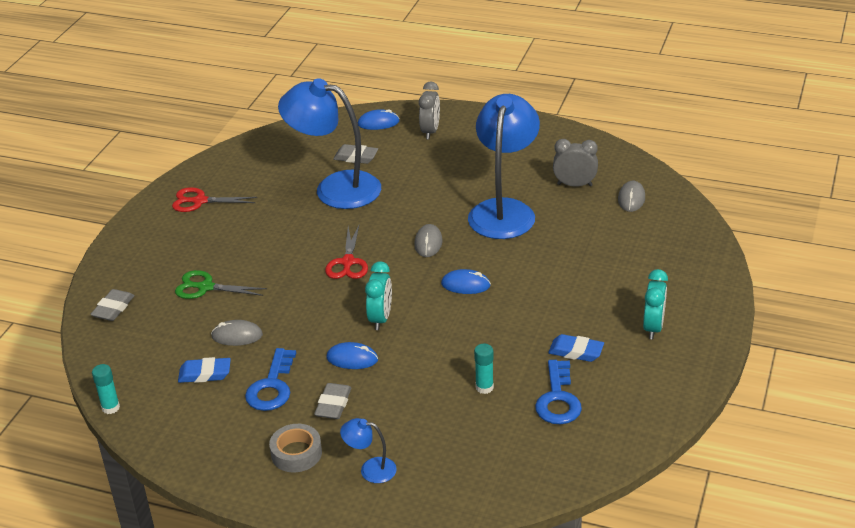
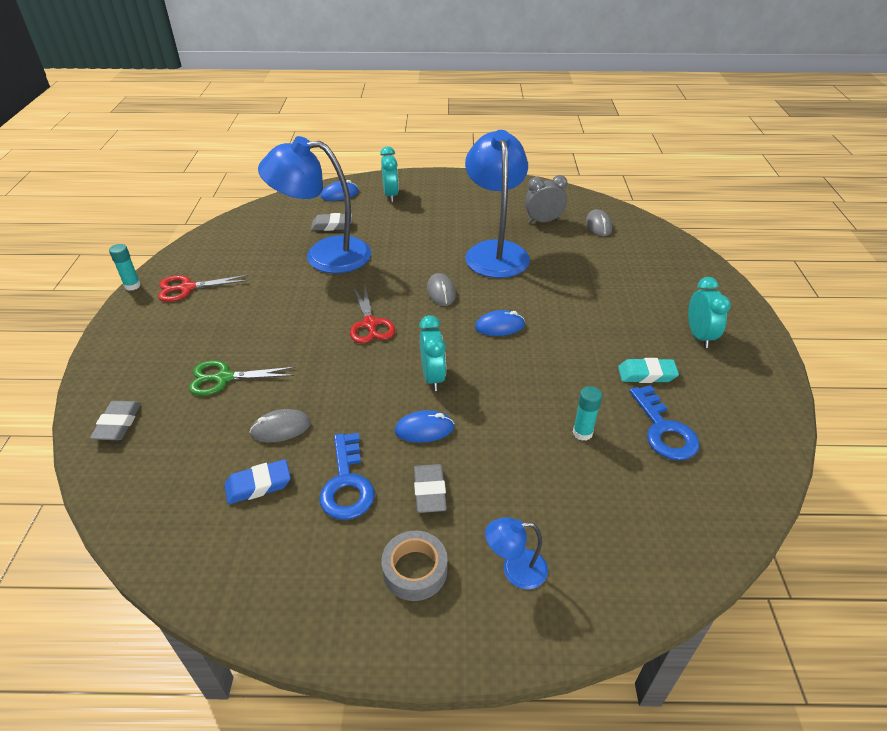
camera: 20 degrees left, 5 degrees up
(110, 407) = (147, 561): turquoise glue stick -> turquoise glue stick (132, 286)
(430, 131) = (391, 195): grey clock -> turquoise clock
(576, 351) = (646, 374): blue eraser -> turquoise eraser

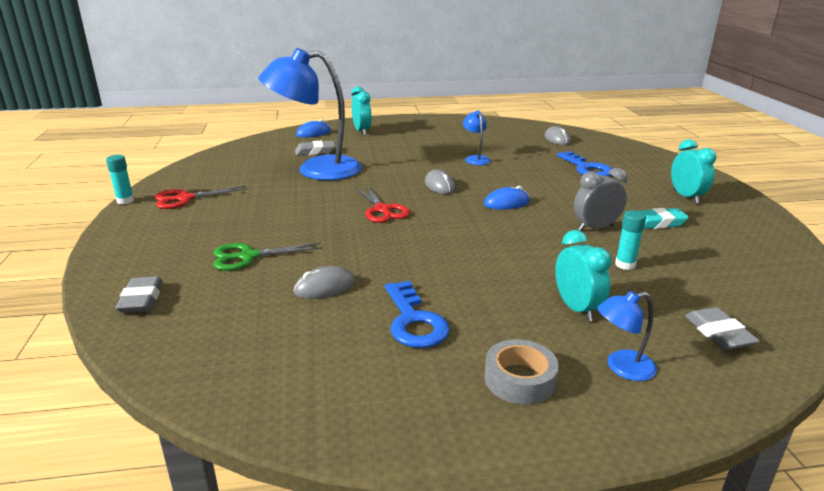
camera: 10 degrees left, 15 degrees down
(258, 485) = (319, 331): blue eraser -> none
(424, 429) = (473, 275): blue mouse -> none
(429, 491) = (502, 318): grey eraser -> grey eraser (718, 333)
(433, 377) = (462, 240): turquoise clock -> turquoise clock (576, 308)
(495, 251) = (475, 159): blue lamp -> blue lamp, size x0.43
(543, 221) = (508, 139): grey clock -> grey clock (595, 228)
(664, 430) = (697, 256): blue key -> blue key (587, 168)

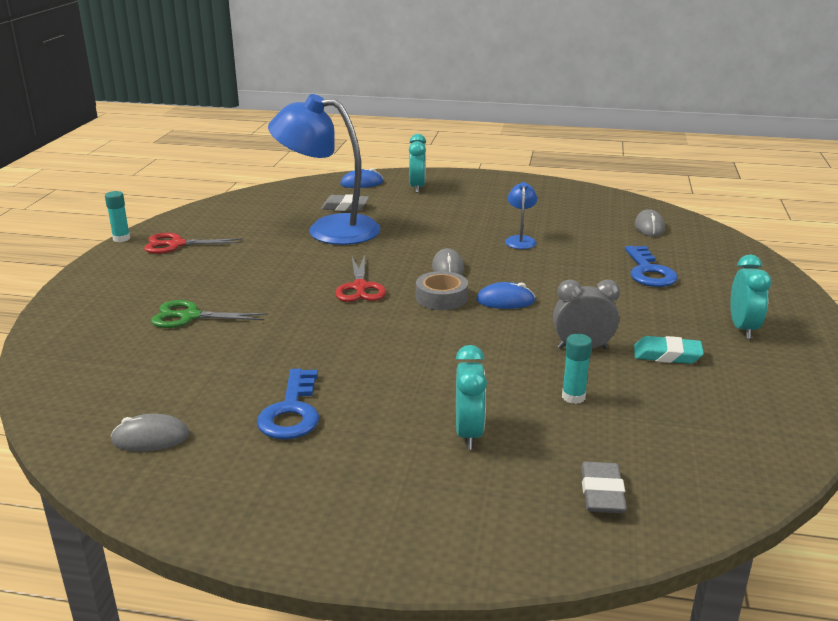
camera: 20 degrees right, 0 degrees up
(141, 299) = (70, 342): grey eraser -> none
(324, 287) = (236, 361): grey mouse -> grey mouse (151, 438)
(519, 379) = (342, 489): grey tape -> grey tape (441, 297)
(622, 367) = (456, 502): blue lamp -> none

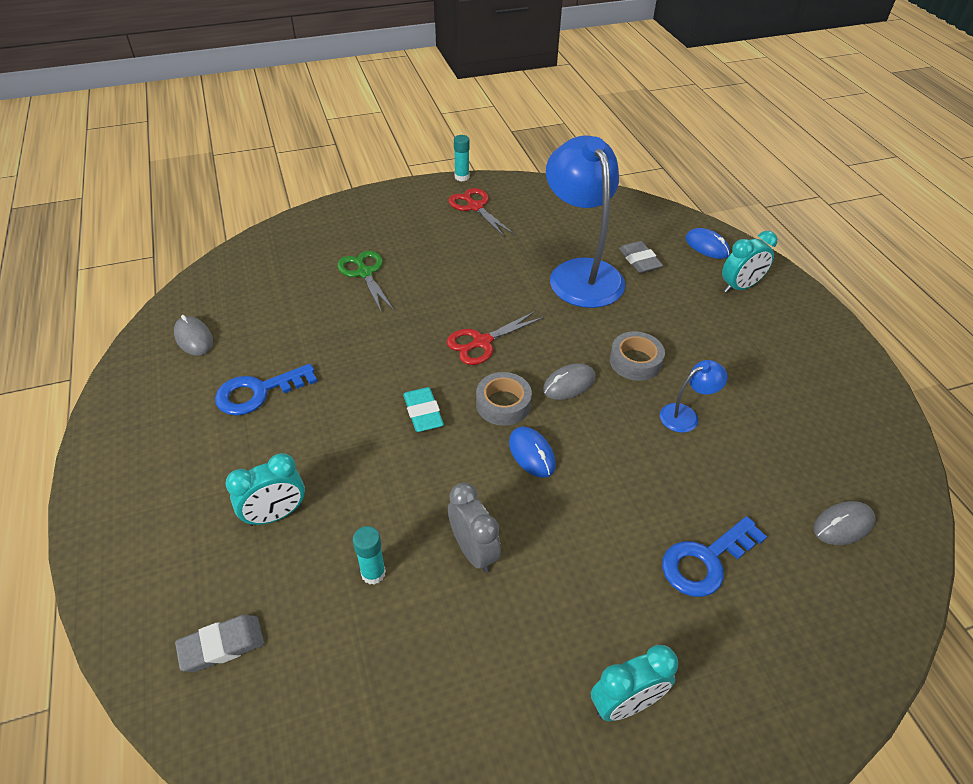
camera: 60 degrees right, 20 degrees up
(451, 240) = (635, 361): none -> grey tape
(667, 355) = (506, 635): turquoise eraser -> turquoise eraser (423, 413)

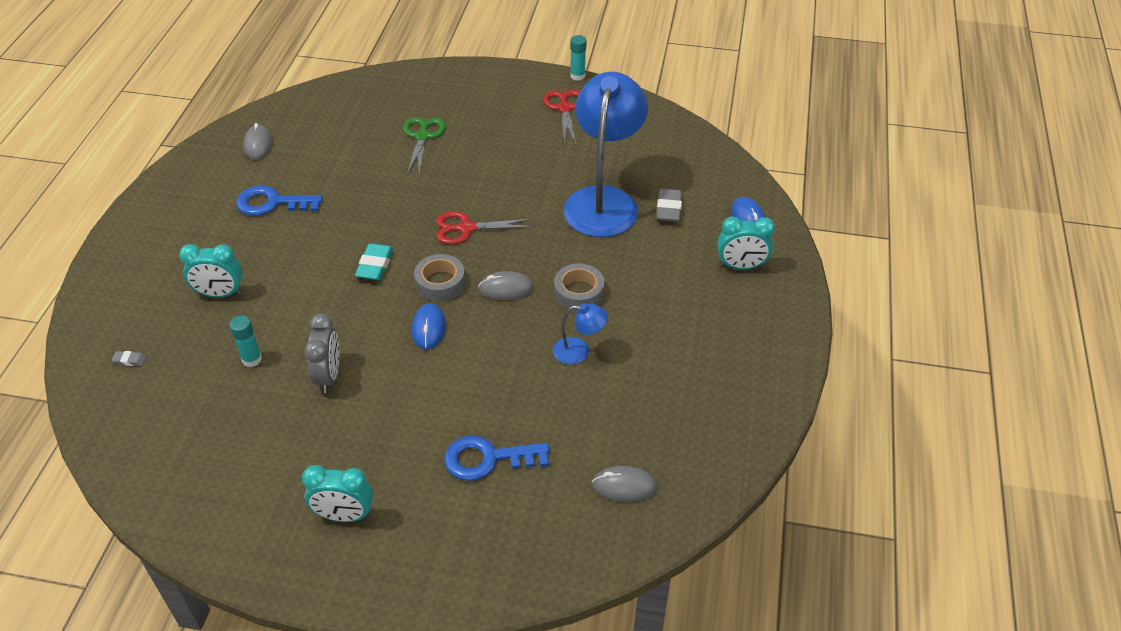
camera: 30 degrees right, 0 degrees up
(222, 646) = (129, 360): grey eraser -> grey eraser, size x0.51

